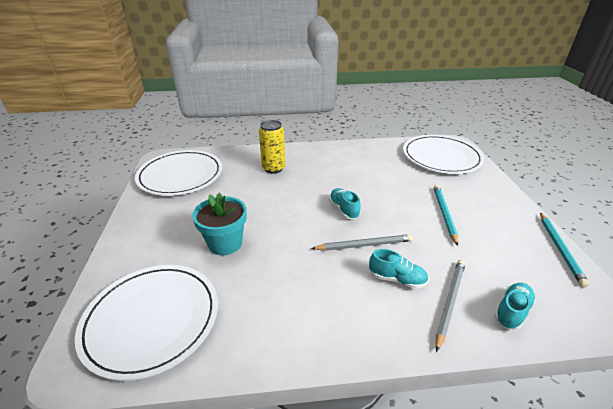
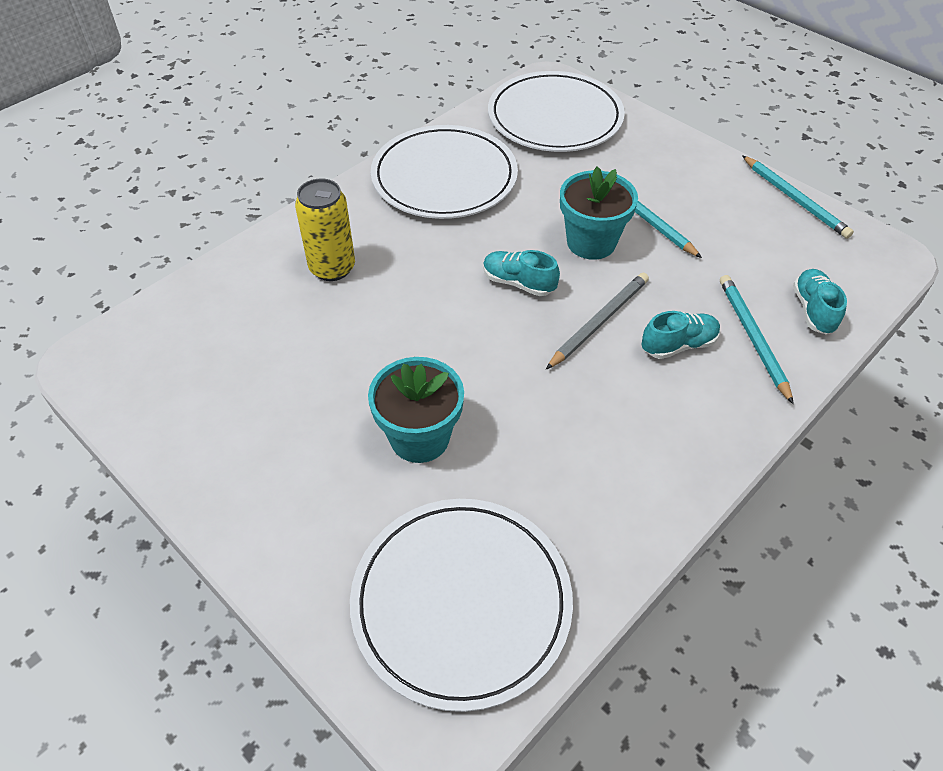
camera: 40 degrees left, 15 degrees up
(180, 175) = (182, 372): white plate -> white plate (444, 177)
(401, 211) = (591, 242): none -> turquoise flower pot
(449, 302) = (752, 338): grey pencil -> turquoise pencil

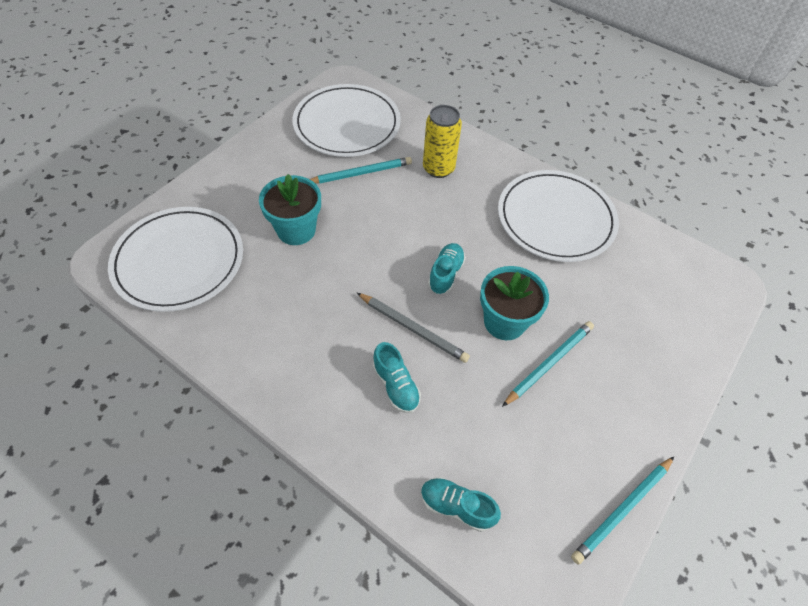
camera: 80 degrees right, 5 degrees up
(555, 117) = (671, 290): white plate -> white plate (347, 124)
(752, 338) = (412, 446): turquoise pencil -> turquoise pencil (361, 173)
(813, 310) = (456, 507): turquoise shoe -> turquoise shoe turned 150 degrees counterclockwise

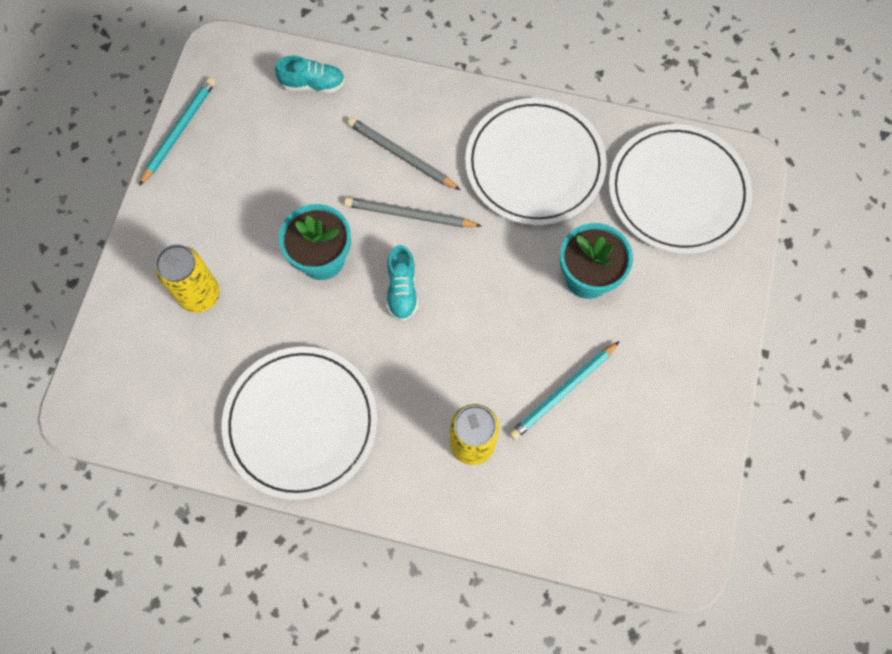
camera: 160 degrees right, 15 degrees up
(347, 124) = (628, 472): white plate -> white plate (534, 164)
(396, 385) = (401, 155): turquoise shoe -> grey pencil
(549, 363) = (267, 232): turquoise pencil -> none
(621, 333) = (200, 295): none -> yellow can

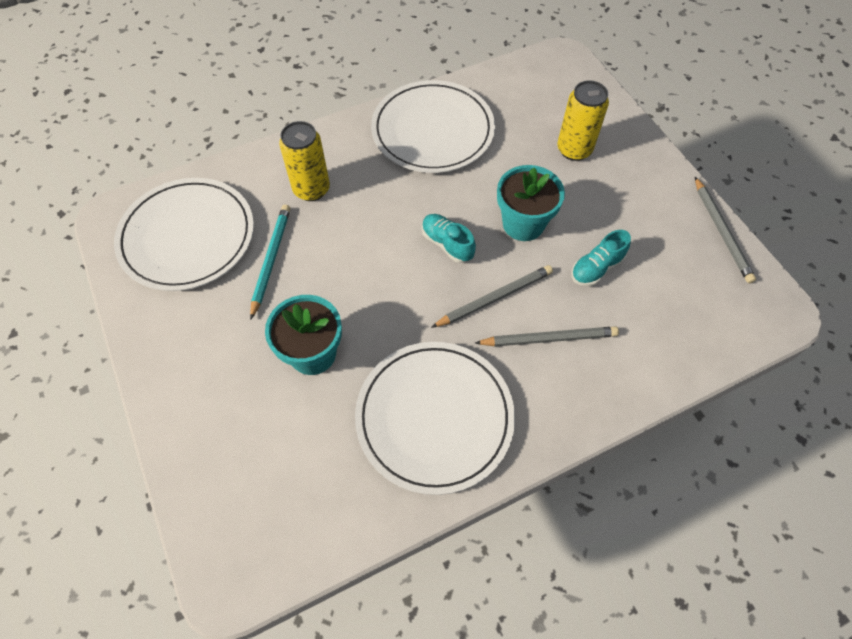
camera: 140 degrees right, 10 degrees down
(179, 131) = (722, 231): turquoise pencil -> grey pencil
(313, 84) = (680, 342): turquoise shoe -> turquoise shoe (596, 268)
(677, 191) = (284, 494): white plate -> white plate (187, 237)

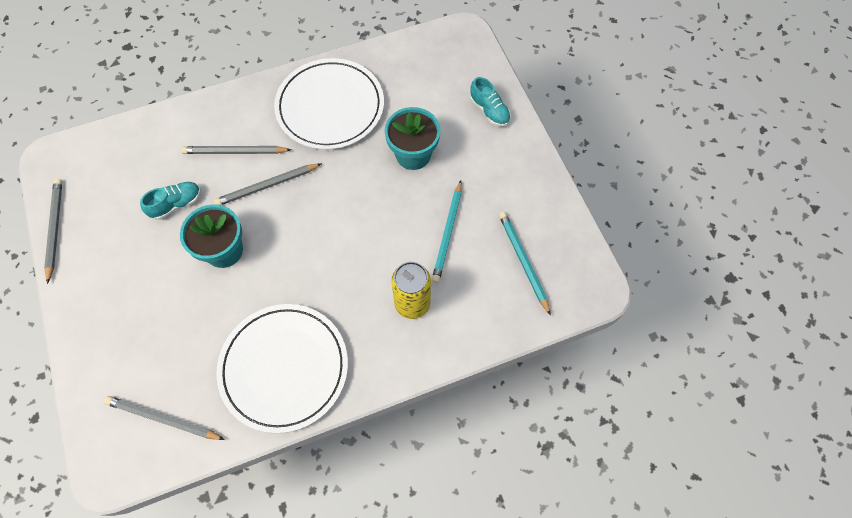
camera: 175 degrees left, 5 degrees up
(187, 237) = (523, 261): white plate -> turquoise pencil
(447, 244) = (295, 236): turquoise shoe -> turquoise shoe (489, 111)
(531, 90) = (163, 419): none -> grey pencil
(574, 150) = (147, 330): yellow can -> none

